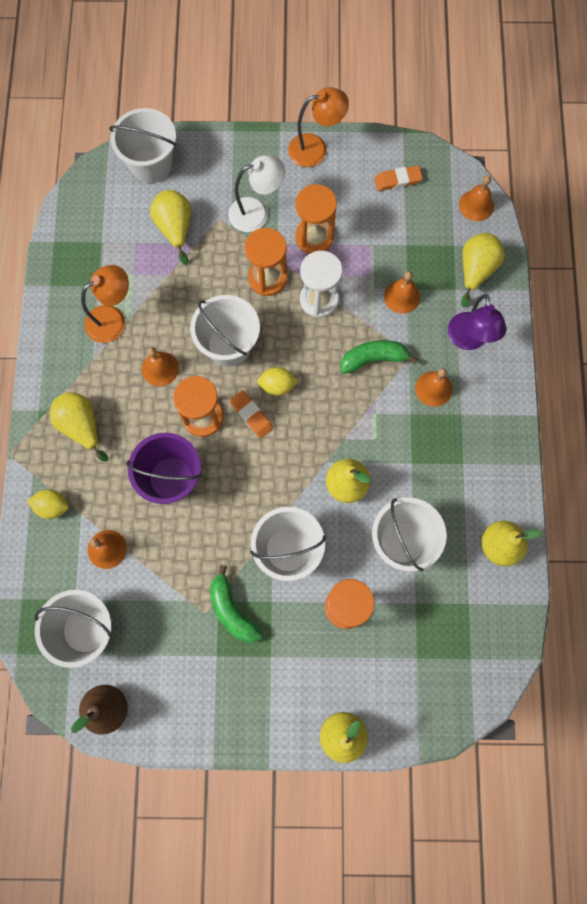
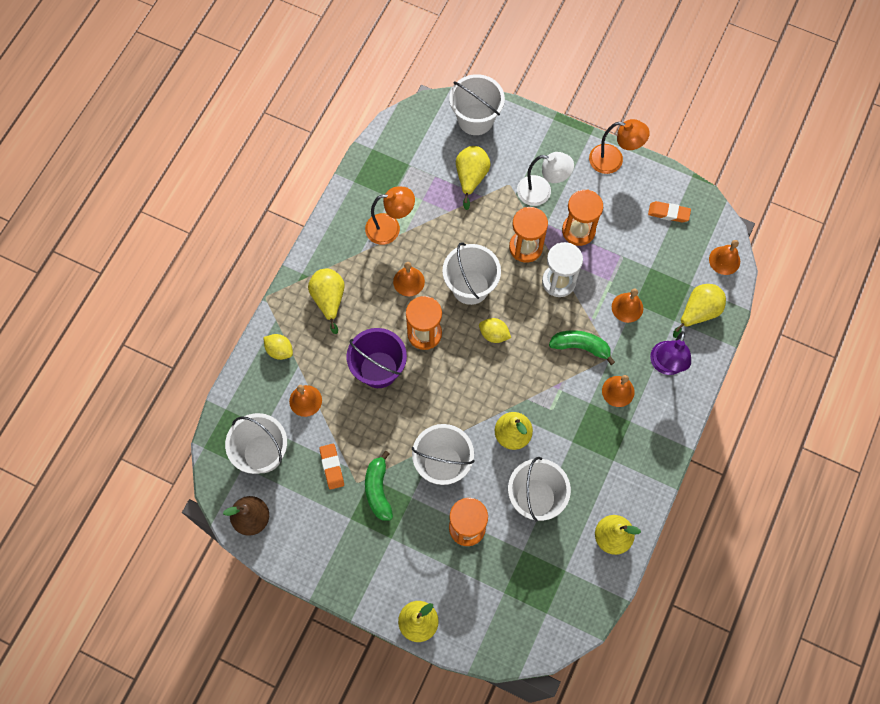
camera: 25 degrees right, 5 degrees down
(251, 415) = (463, 348): orange eraser -> orange eraser (332, 467)

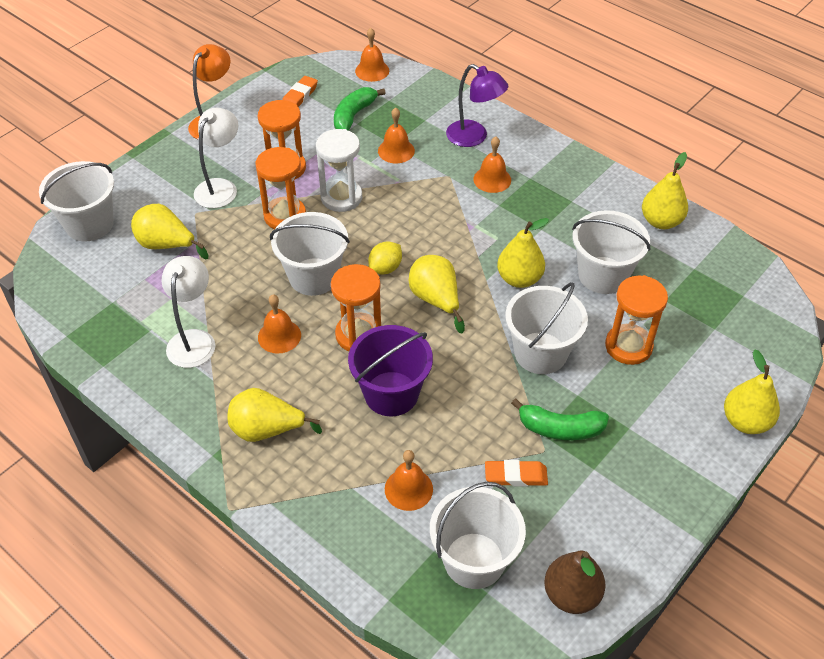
camera: 75 degrees left, 20 degrees down
(279, 350) = (320, 507): yellow lemon -> none
(390, 228) = (194, 340): orange lamp -> white lamp
(580, 346) = (429, 197): green banana -> green banana (353, 115)
(698, 312) = (422, 101): yellow pear -> yellow pear (436, 300)

